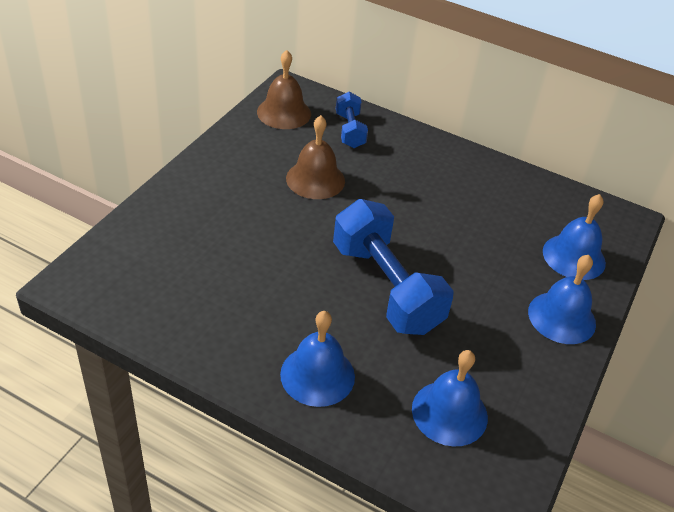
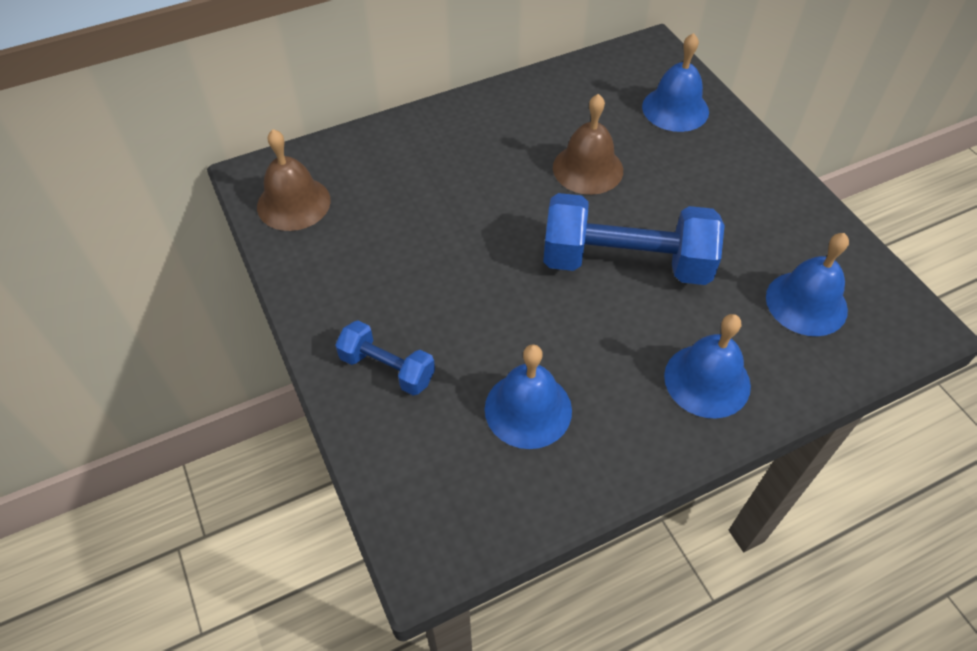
camera: 50 degrees left, 10 degrees up
(315, 179) = (428, 234): brown bell -> brown bell (588, 168)
(350, 130) = (374, 164): blue dumbbell -> blue dumbbell (387, 369)
(561, 317) = (741, 161): blue bell -> blue bell (528, 409)

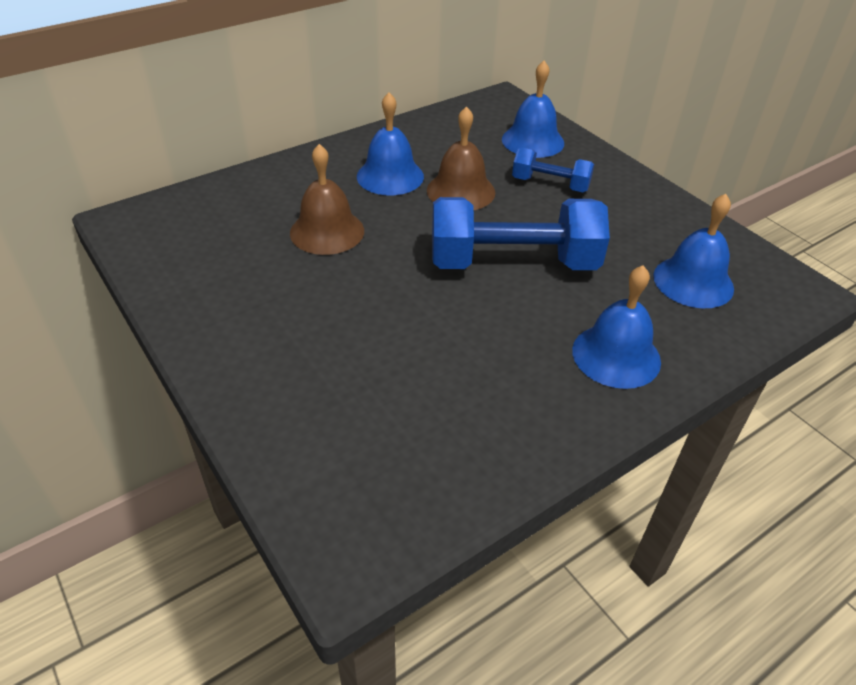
camera: 10 degrees left, 10 degrees down
(293, 203) = (167, 239): brown bell -> brown bell (327, 231)
(387, 369) = (282, 377): blue dumbbell -> blue dumbbell (550, 184)
(528, 409) = (439, 399): blue bell -> blue bell (390, 176)

